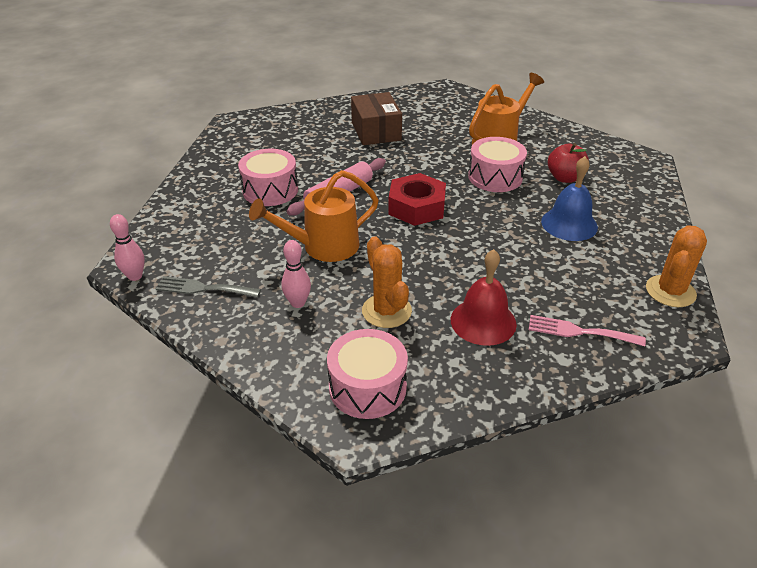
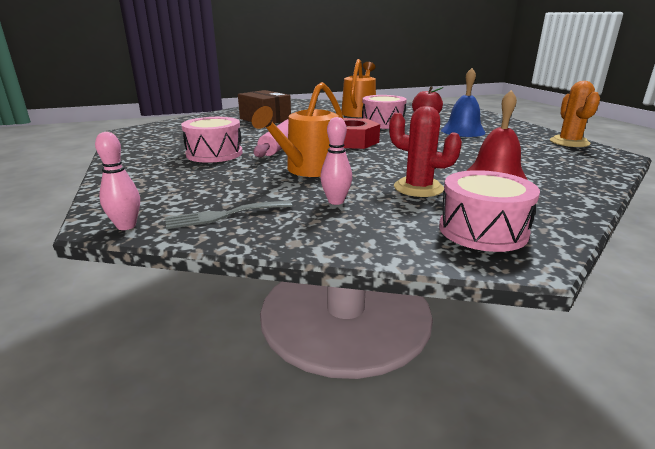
camera: 30 degrees left, 15 degrees down
(386, 311) = (418, 188): orange cactus -> red cactus
(579, 331) = (560, 166): pink fork -> none

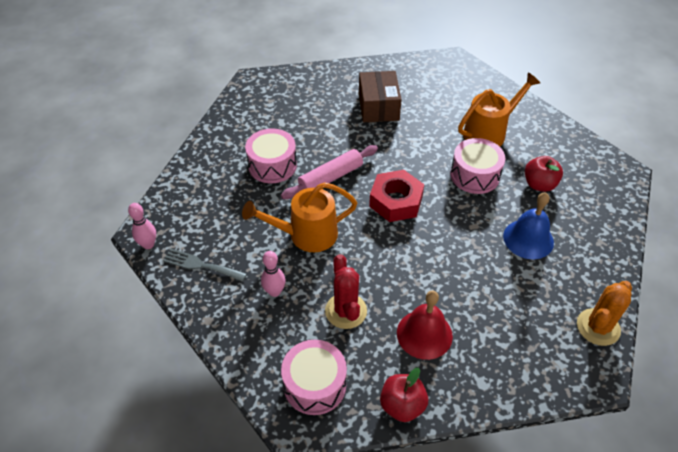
camera: 40 degrees right, 25 degrees up
(565, 209) = (402, 405): none -> red apple

